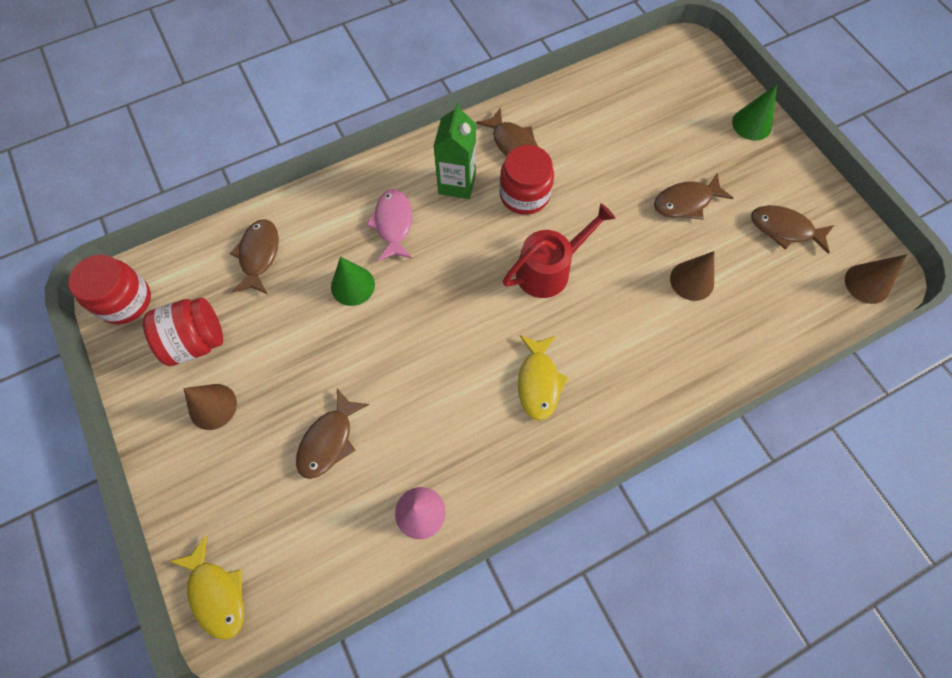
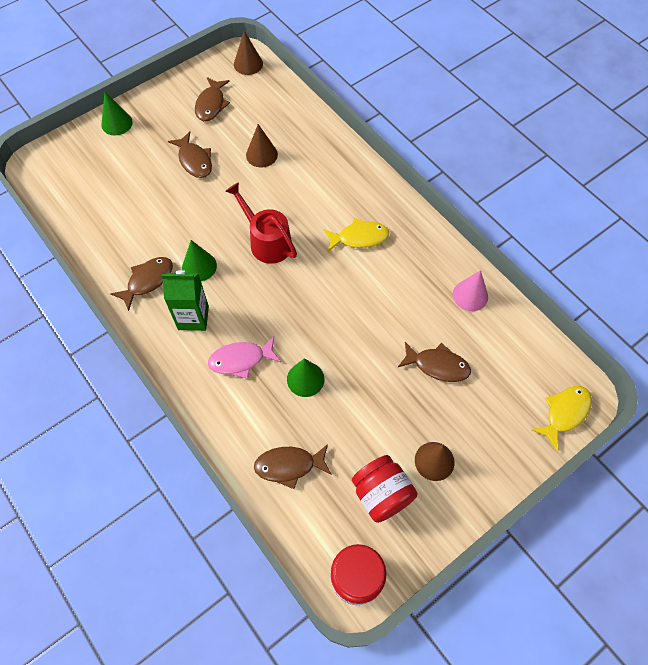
camera: 100 degrees left, 5 degrees down
(524, 194) = (199, 266): red jar -> green cone

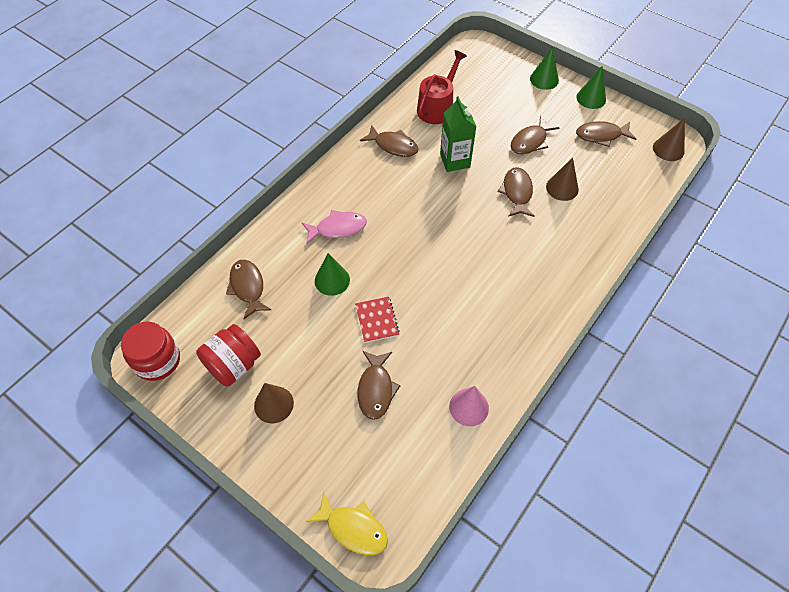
camera: 75 degrees right, 5 degrees down
(193, 318) = (368, 185): green carton -> green carton (455, 161)
(199, 266) = (420, 175): green cone -> green cone (591, 98)
(241, 360) = (338, 228): pink fish -> pink fish turned 105 degrees clockwise
(253, 191) = (517, 192): none -> brown fish
(267, 241) = (465, 216): red watering can -> red watering can (437, 107)
(359, 237) = (500, 290): yellow fish -> none
(364, 348) = (377, 320): none -> red notebook

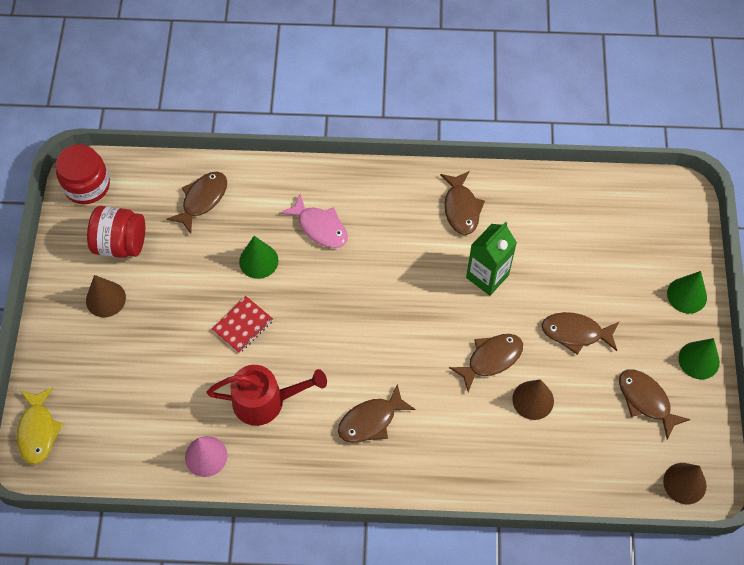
camera: 55 degrees right, 5 degrees up
(376, 389) = (172, 369): brown fish -> brown fish (371, 420)
(437, 107) = (549, 215): red watering can -> red watering can (265, 401)

